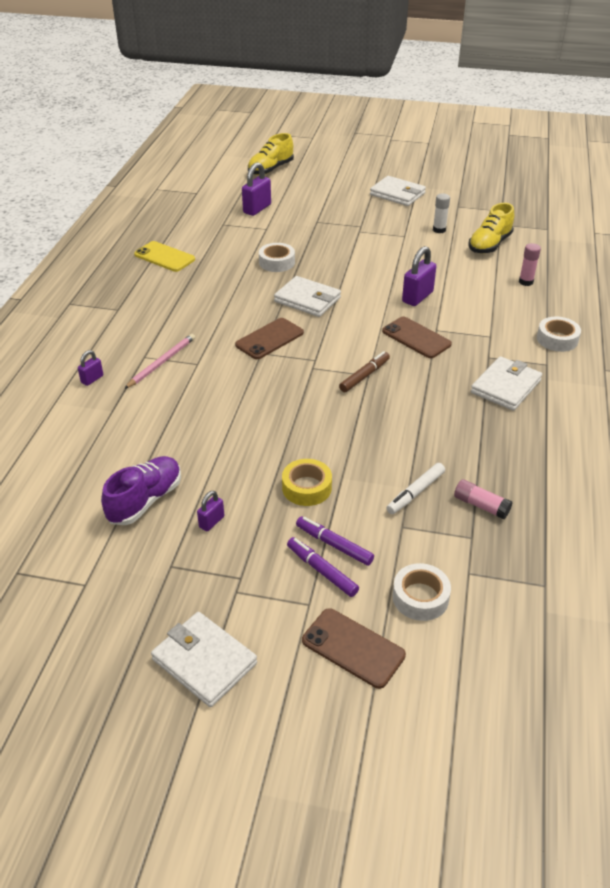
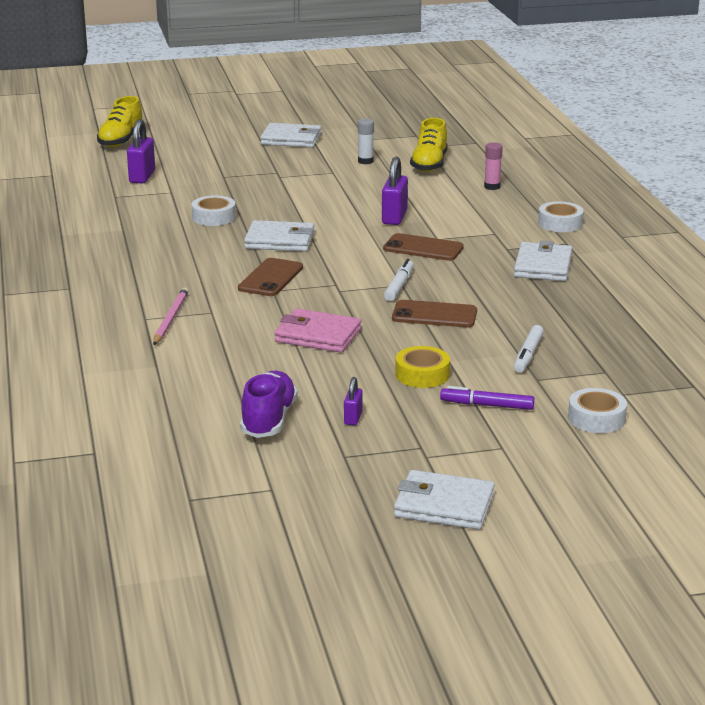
camera: 25 degrees left, 15 degrees down
(92, 379) = (105, 347): purple padlock -> none
(164, 257) = (76, 235): yellow phone -> none
(257, 414) = (318, 335): none -> pink wallet
(322, 571) = (492, 424): purple marker -> none
(353, 648) = (568, 463): brown phone -> brown phone (434, 315)
(364, 376) = (399, 286): brown marker -> white marker
(481, 505) = (594, 350): pink glue stick -> none

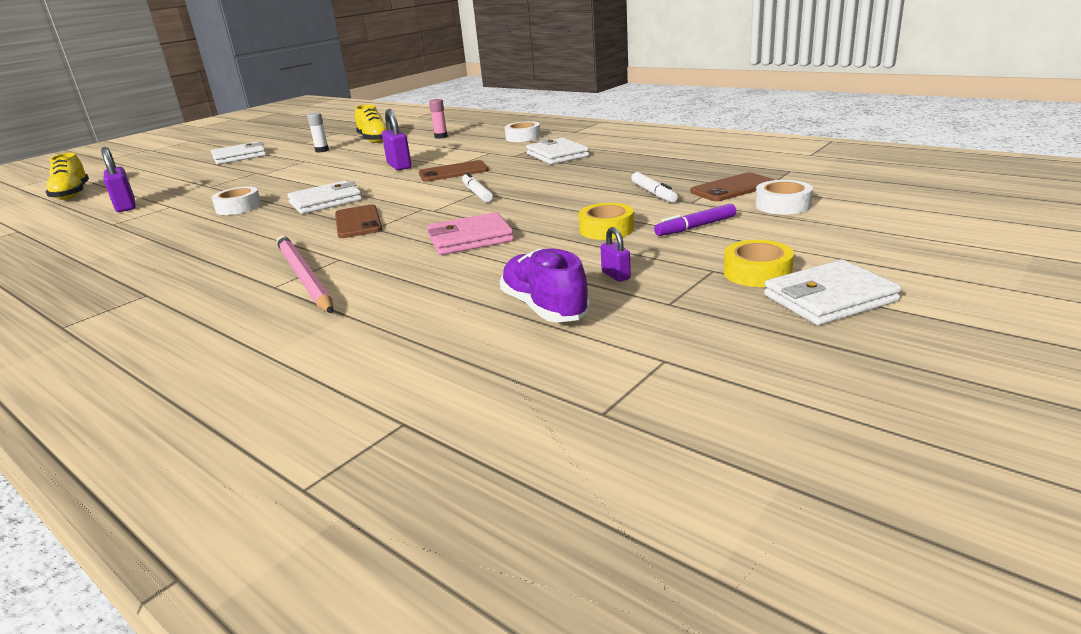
camera: 35 degrees left, 0 degrees up
(170, 319) = (304, 277): pink pencil -> pink pencil, size x1.54
(434, 315) = (538, 198): brown phone -> brown phone (733, 188)
(443, 464) = (757, 273): none -> yellow tape

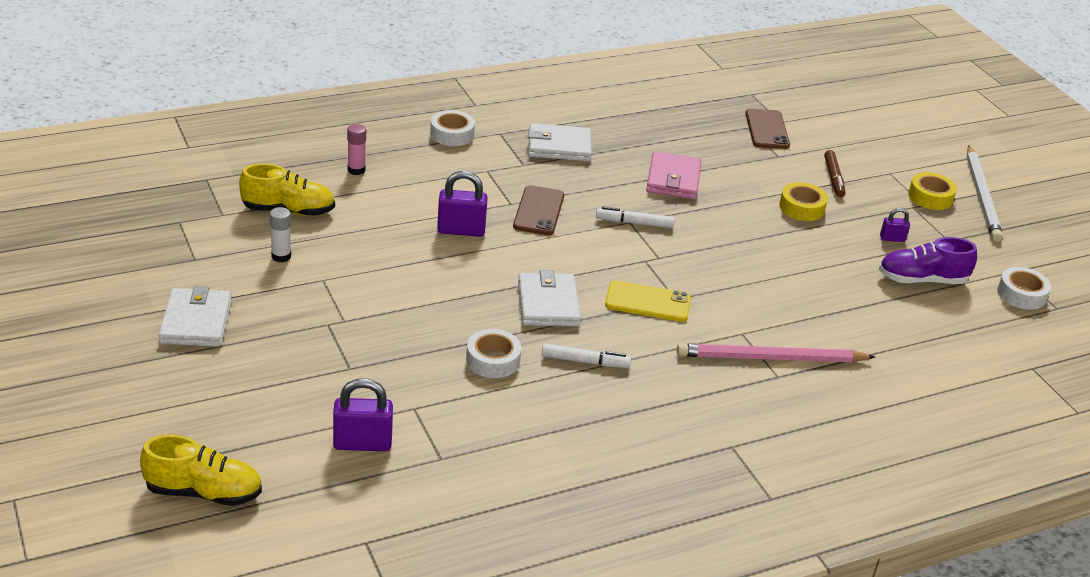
camera: 70 degrees left, 10 degrees up
(358, 222) = (648, 302): brown phone -> yellow phone
(470, 239) = (760, 264): pink wallet -> pink wallet (673, 179)
(653, 193) = (740, 158): white marker -> white marker (585, 361)
(695, 227) = (833, 178): purple marker -> brown marker
(782, 205) = (825, 134): white tape -> white tape (1021, 294)
(829, 298) = (981, 196): white wallet -> white pencil

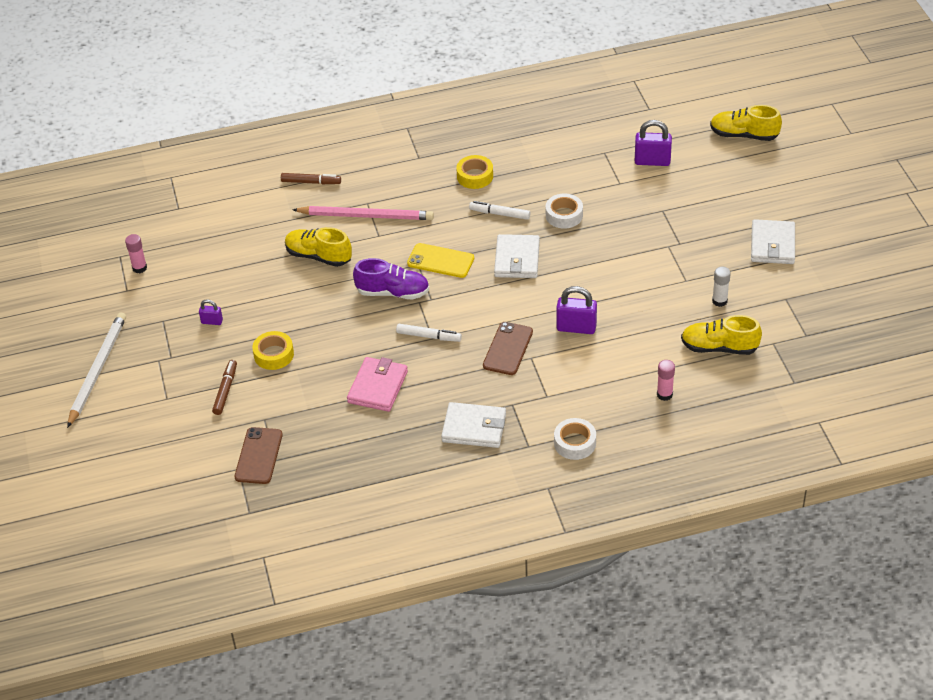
camera: 165 degrees left, 10 degrees up
(807, 307) = (318, 256): none -> yellow shoe
(873, 405) = (311, 182): none -> brown marker
(922, 280) = (212, 281): purple shoe -> purple shoe (393, 292)
(930, 197) = (147, 368): yellow tape -> yellow tape (475, 176)
(1021, 294) = (139, 268): white tape -> pink glue stick

